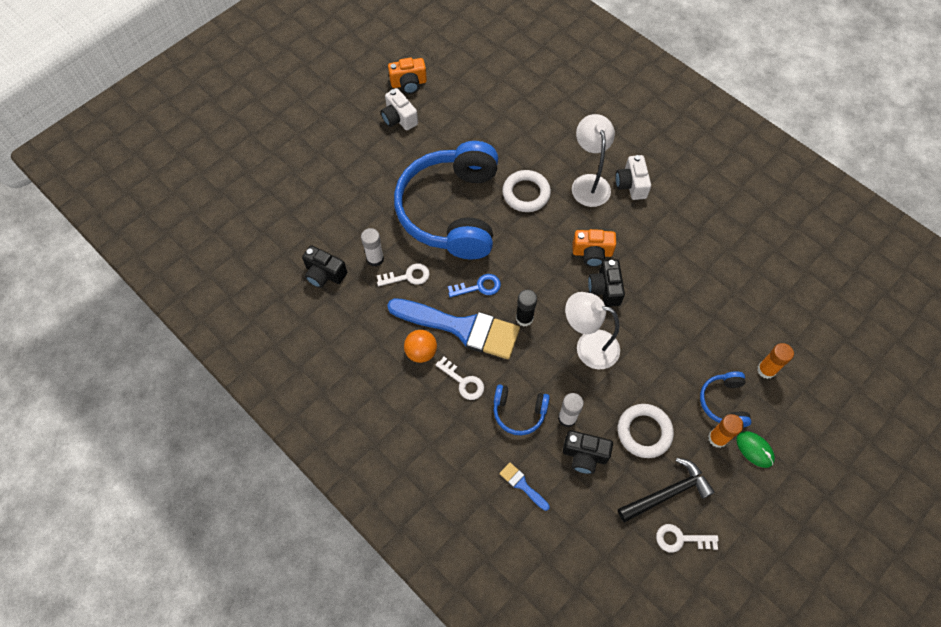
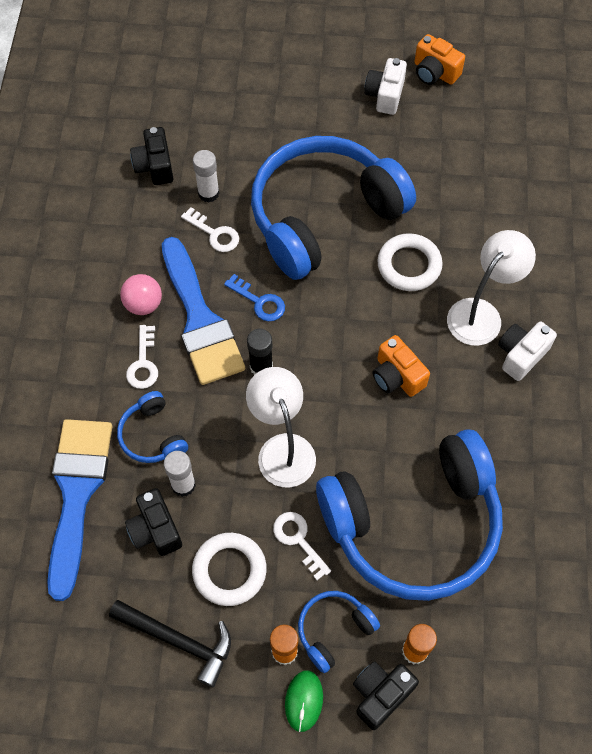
camera: 50 degrees right, 0 degrees up
(421, 352) = (143, 304): orange ball -> pink ball
(522, 485) = (77, 493): blue brush -> blue brush, size x2.47
(605, 289) = (365, 418): black camera -> black camera (380, 694)
(681, 539) = (137, 689): white key -> white key (298, 540)
(691, 314) = (414, 524): none -> blue headphones

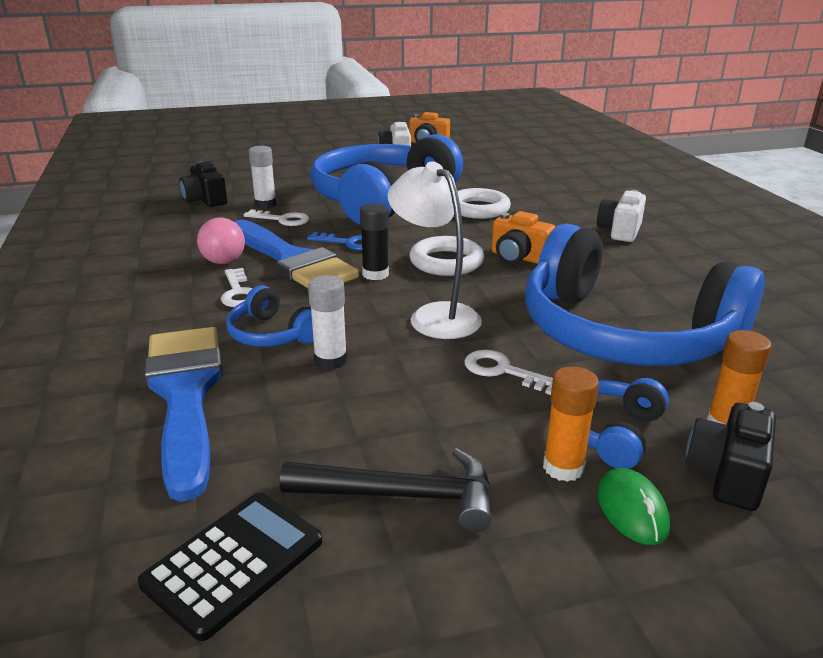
camera: 20 degrees left, 35 degrees down
(73, 659) = (234, 562): none -> black calculator
(155, 530) = (311, 401): black camera -> none
(229, 570) = (434, 413): white ring -> white ring (446, 262)
(414, 524) = (624, 334): blue headphones -> blue headphones turned 75 degrees clockwise
(481, 313) = (564, 219): white lamp -> none

